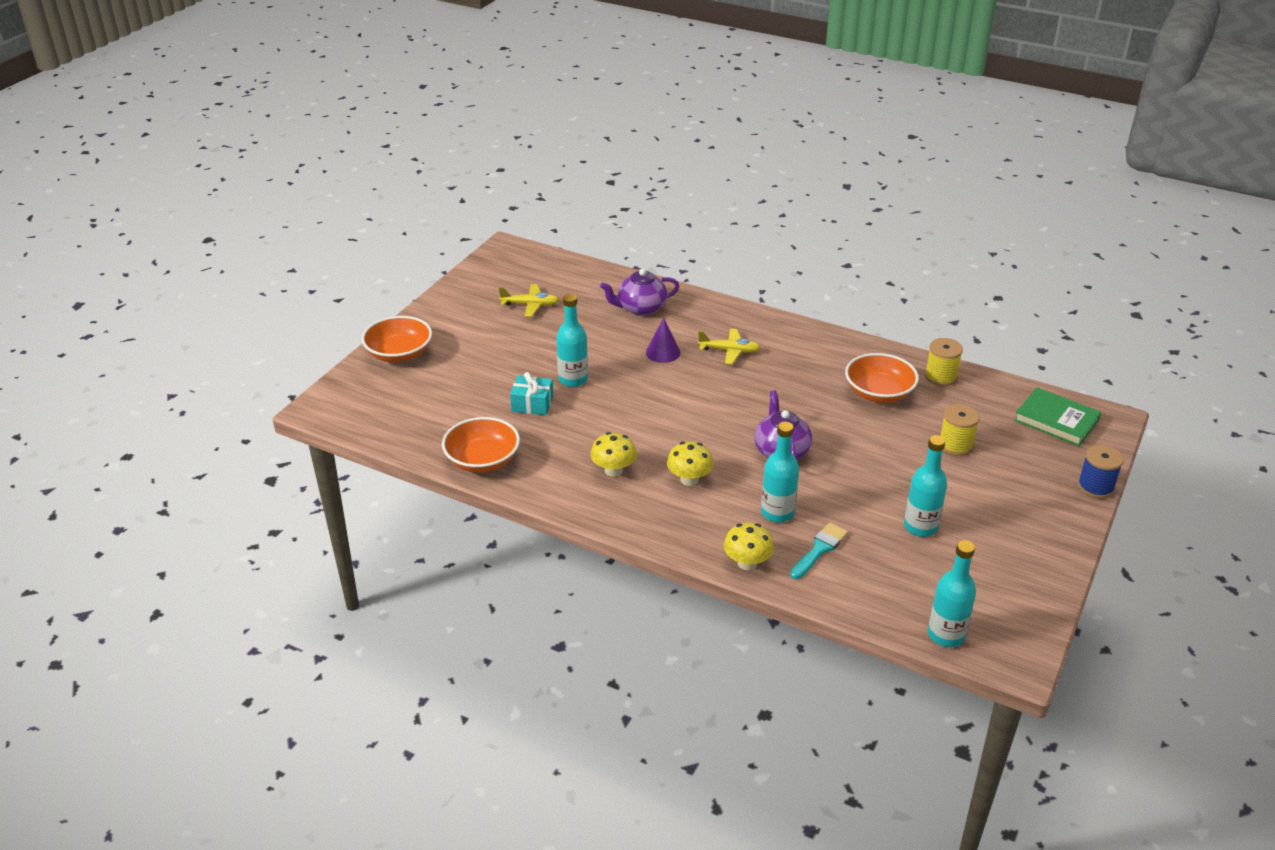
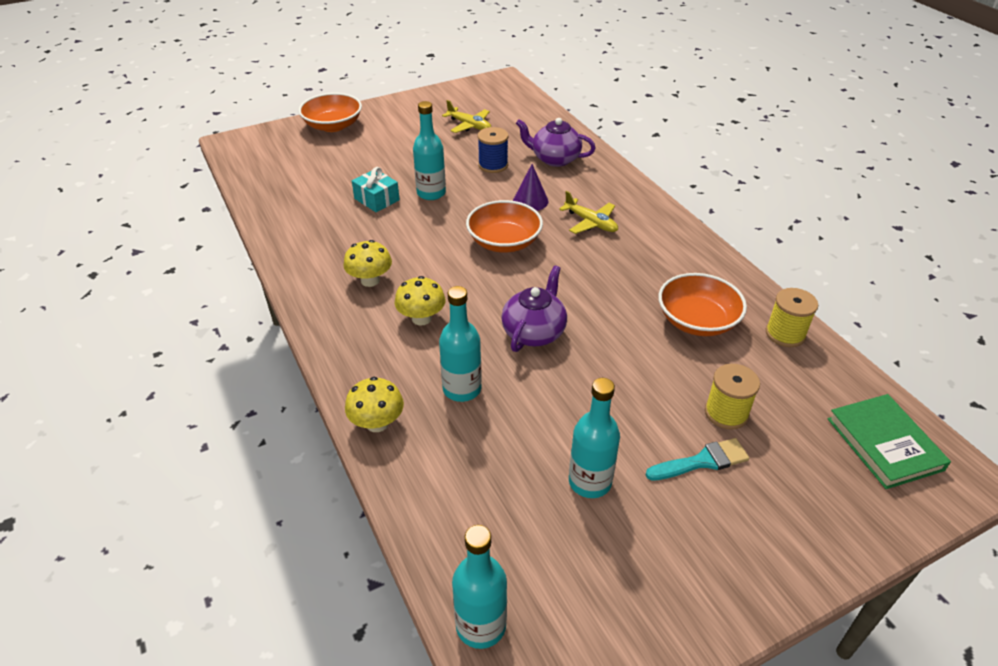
camera: 35 degrees right, 5 degrees up
(482, 460) = (286, 226): orange bowl -> orange bowl (504, 242)
(819, 549) = (459, 448): turquoise brush -> turquoise brush (702, 461)
(1095, 487) = (860, 551): blue spool -> blue spool (493, 165)

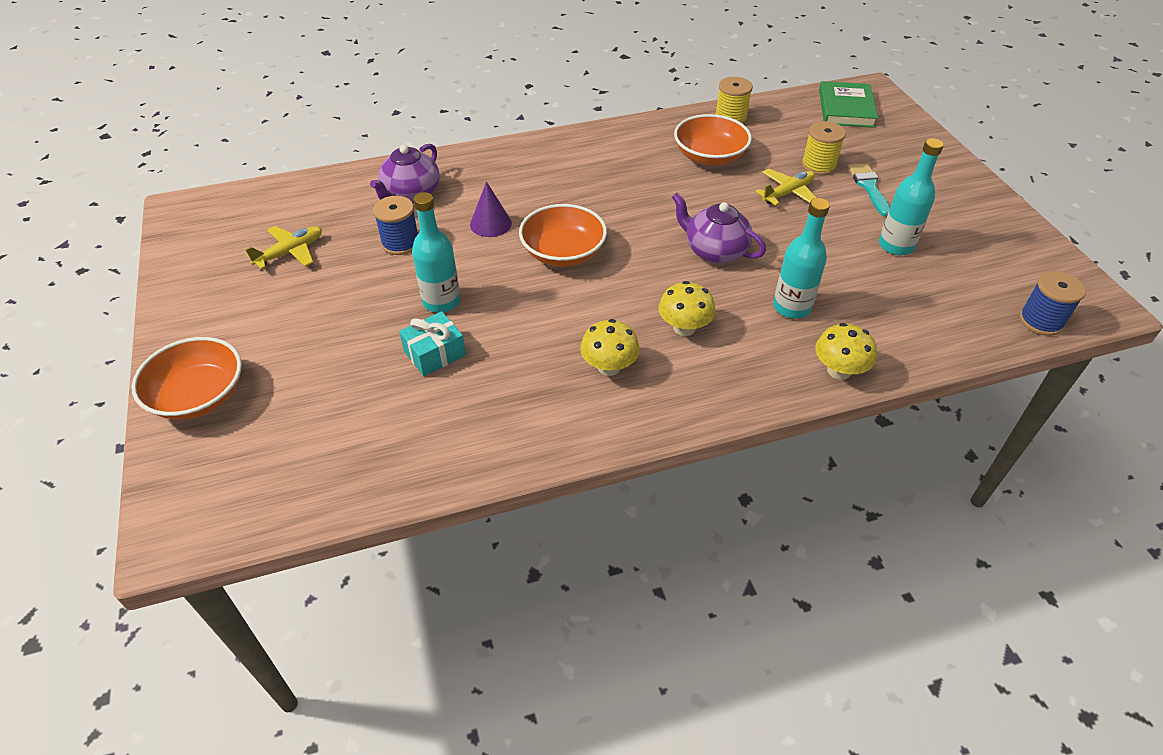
camera: 80 degrees left, 5 degrees up
(481, 625) = (1041, 321): turquoise bottle -> blue spool
(591, 223) = (547, 189): yellow plane -> yellow plane (788, 193)
(884, 444) = (846, 108): green book -> green book turned 75 degrees counterclockwise

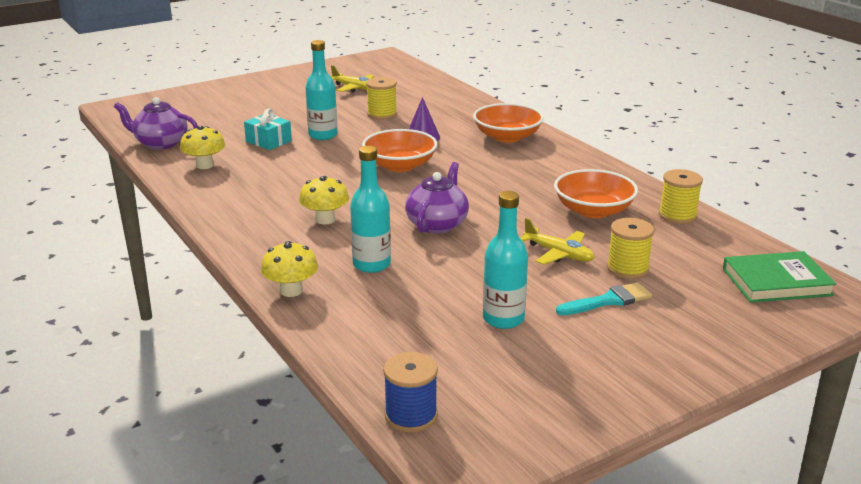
camera: 75 degrees right, 20 degrees down
(199, 396) = (216, 92): orange bowl -> orange bowl (507, 137)
(400, 243) = (382, 114): blue spool -> yellow spool
(411, 194) = (442, 108): purple teapot -> purple teapot (160, 143)
(609, 367) = (270, 196): yellow mushroom -> yellow mushroom (205, 165)

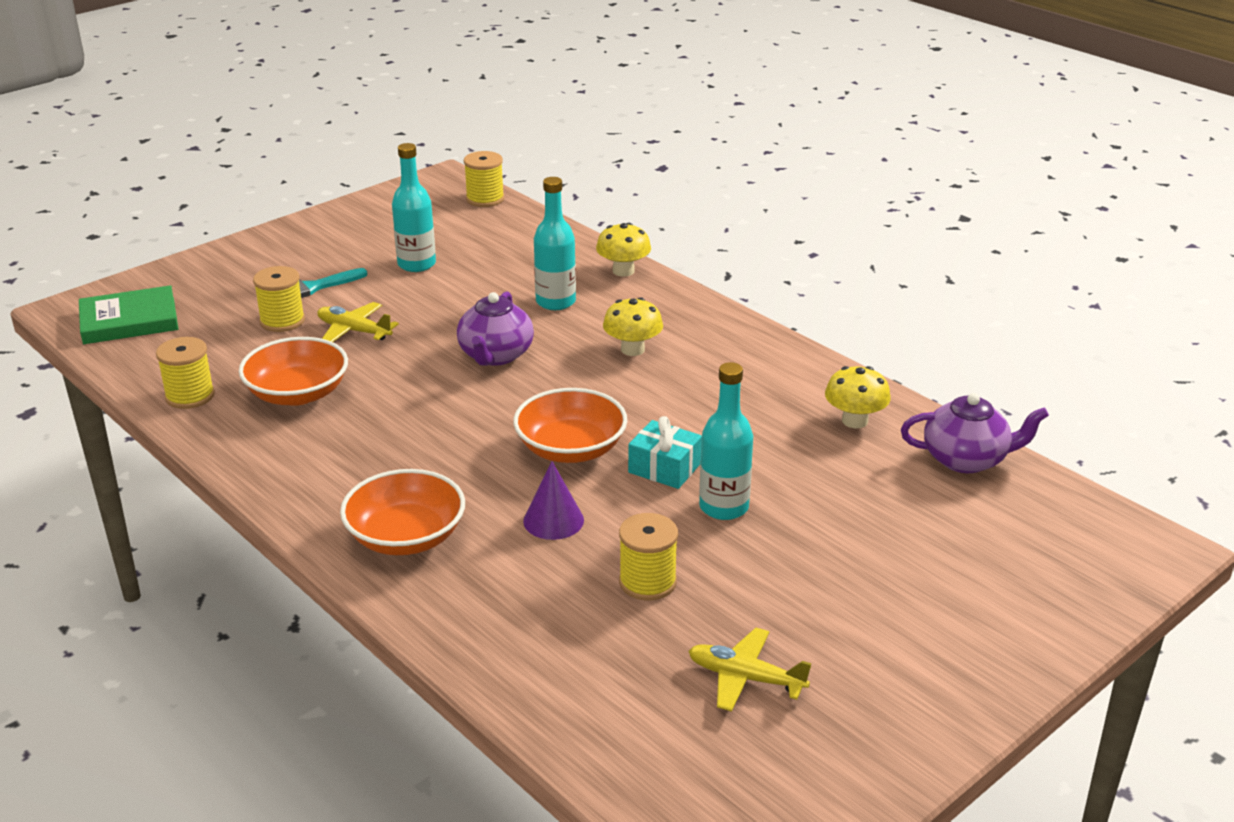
camera: 170 degrees right, 5 degrees up
(268, 141) = (802, 482): turquoise gift -> turquoise gift (664, 468)
(411, 416) = (485, 199): blue spool -> yellow spool

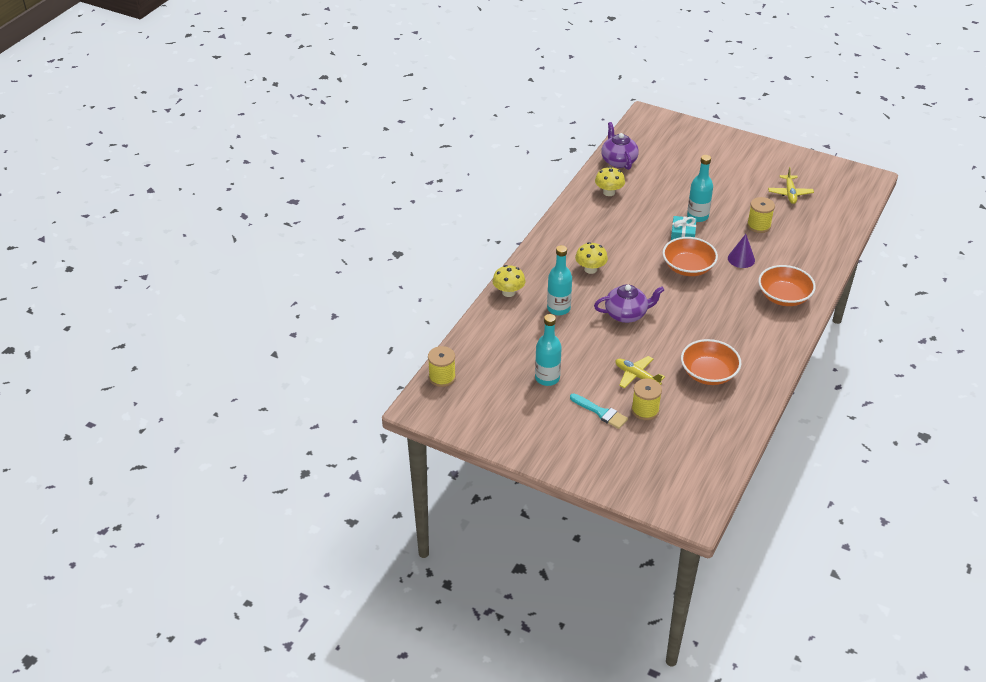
camera: 110 degrees left, 10 degrees up
(129, 321) = (687, 479): green book -> none
(190, 396) = (739, 414): yellow spool -> none
(354, 331) = (636, 376): yellow plane -> yellow plane turned 120 degrees clockwise

